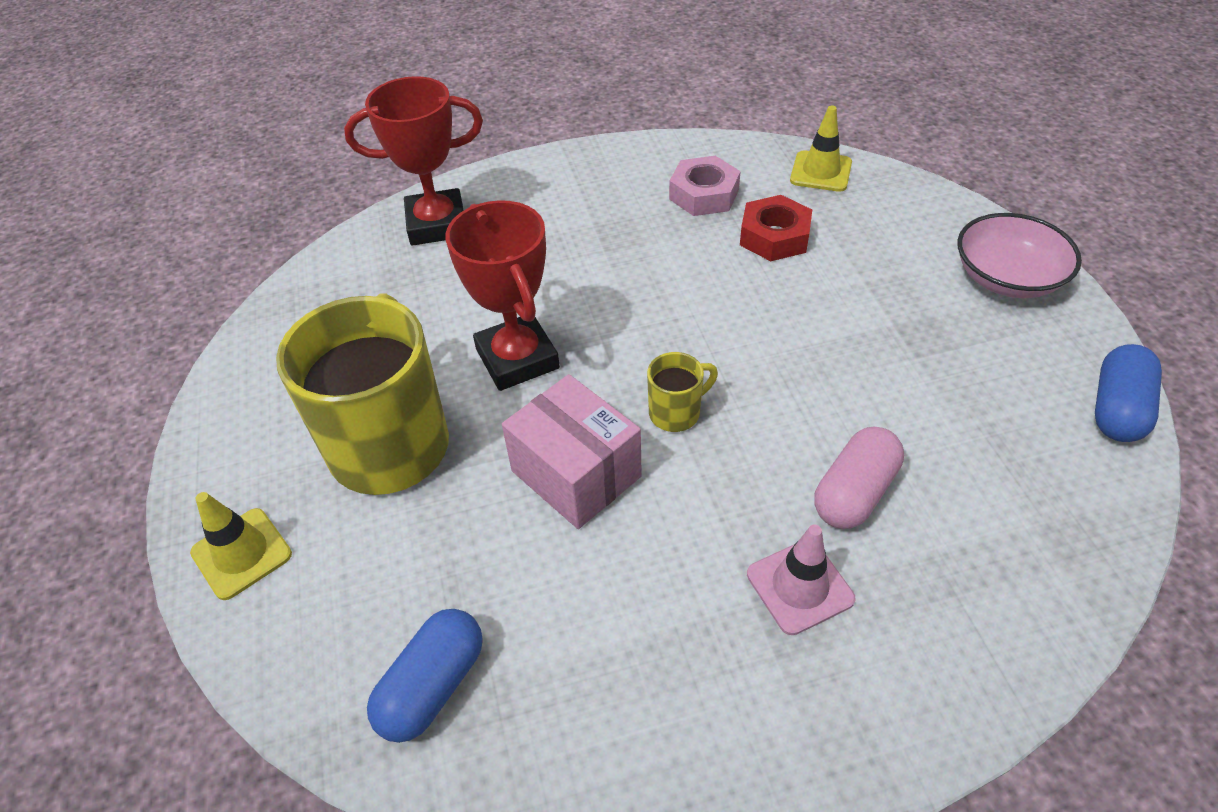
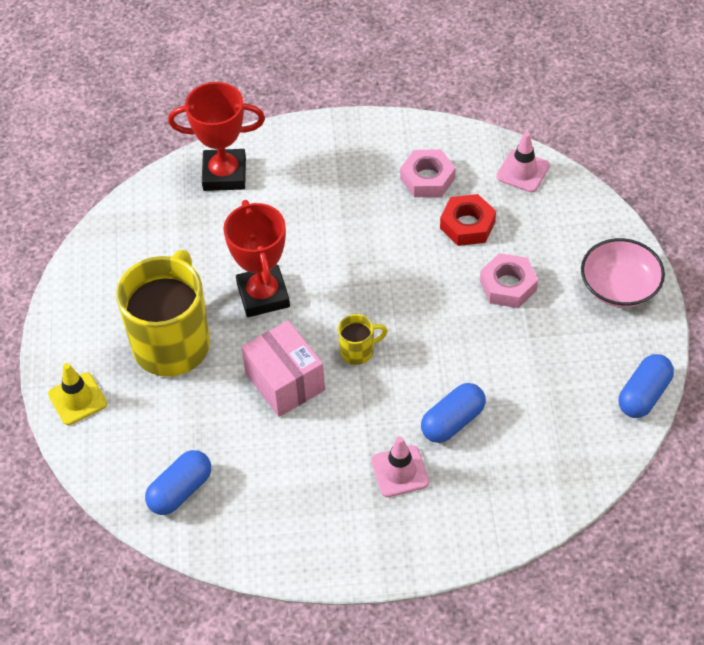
camera: 10 degrees right, 5 degrees up
(821, 172) = (523, 171): yellow traffic cone -> pink traffic cone
(854, 492) = (453, 421): pink capsule -> blue capsule
(857, 298) = (508, 285): none -> pink nut

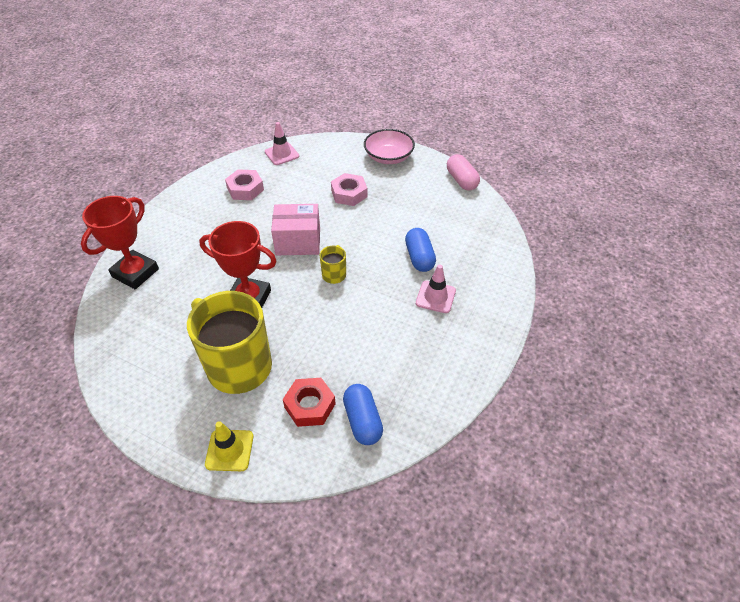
camera: 60 degrees left, 5 degrees down
(285, 382) = (324, 320): pink box -> pink box (298, 242)
(467, 225) = (293, 189): red nut -> red nut (310, 405)
(644, 395) = (461, 180): blue capsule -> pink capsule

